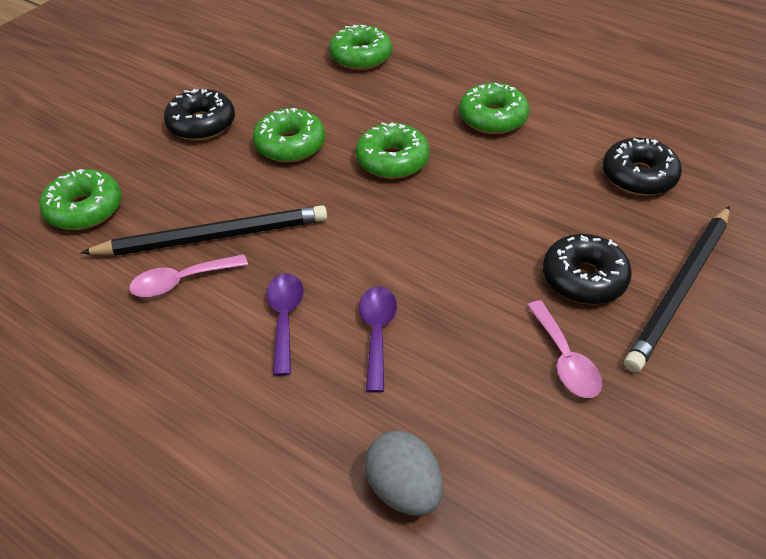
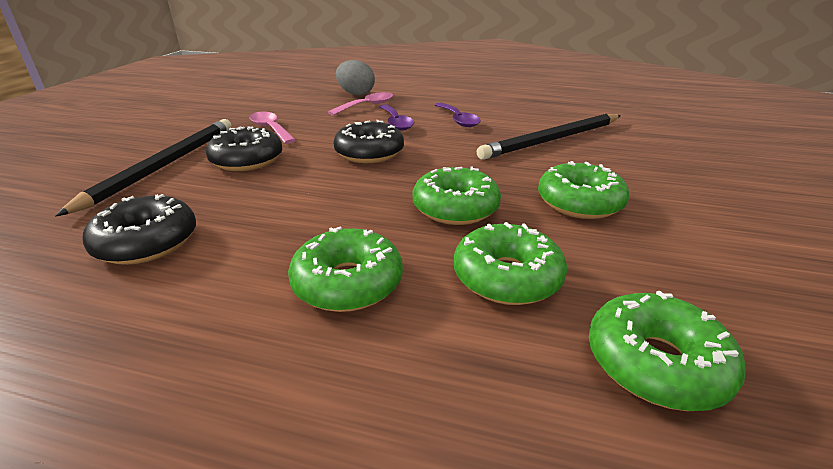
camera: 160 degrees right, 15 degrees down
(84, 209) = (668, 138): green donut -> green donut (507, 277)
(181, 281) = (541, 122): pink spoon -> pink spoon (367, 106)
(201, 124) = (701, 204): black donut -> black donut (369, 153)

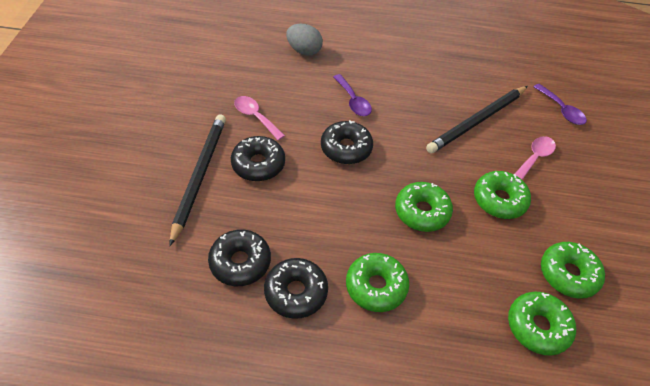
camera: 10 degrees left, 20 degrees up
(207, 281) = (296, 292): none -> black donut
(367, 106) = (321, 73): pink spoon -> pink spoon (534, 158)
(458, 120) = (402, 94): purple spoon -> purple spoon (561, 110)
(507, 277) = (462, 274): green donut -> green donut (568, 274)

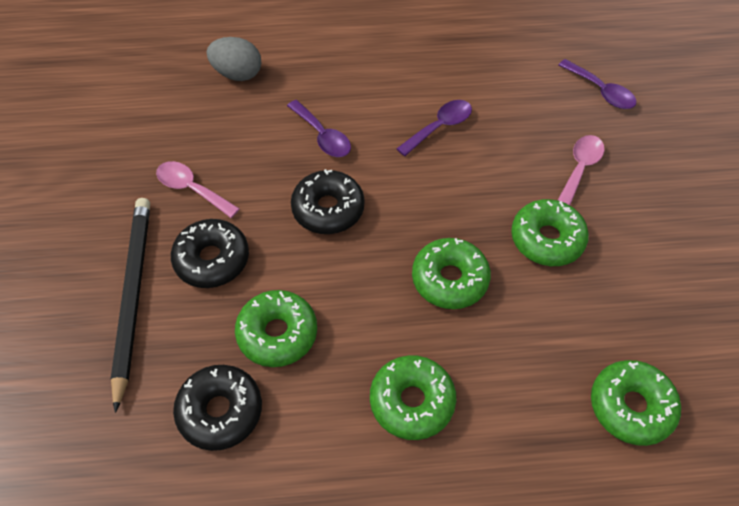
camera: 10 degrees left, 5 degrees up
(296, 292) = (306, 436): black donut -> none
(437, 111) = (440, 127): none -> purple spoon
(477, 121) = (495, 131): black pencil -> none
(568, 274) = (654, 324): green donut -> green donut (277, 333)

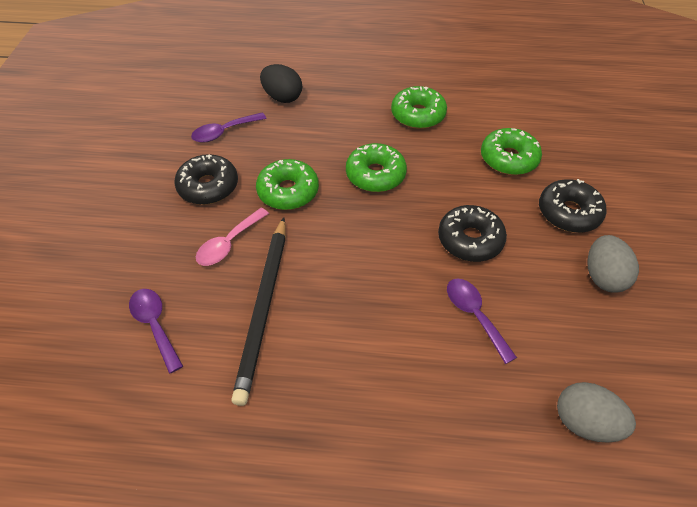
camera: 170 degrees left, 5 degrees down
(132, 296) = (627, 195): black pencil -> black pencil (264, 308)
(192, 189) = (603, 276): pink spoon -> grey egg
(220, 411) = (542, 125): black donut -> black donut (208, 186)
(440, 127) = (347, 307): purple spoon -> purple spoon (224, 132)
(631, 406) = (282, 97): green donut -> black egg

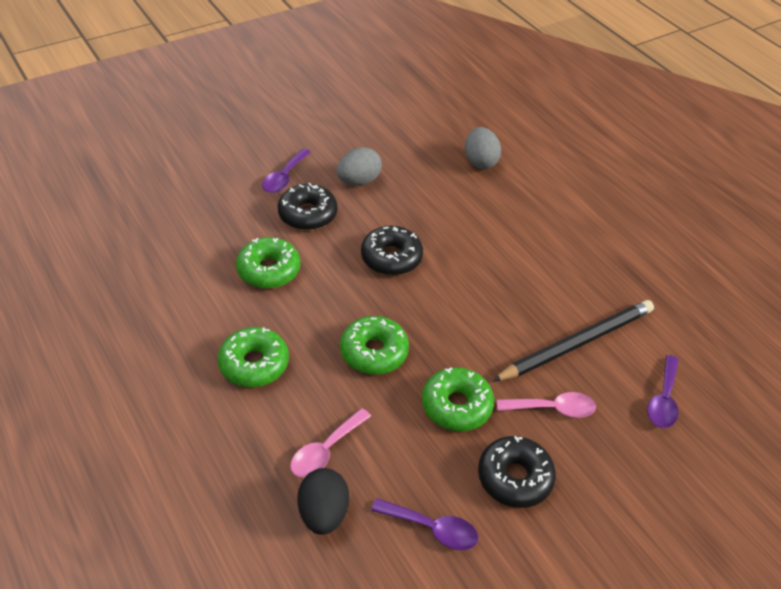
camera: 130 degrees left, 5 degrees down
(320, 116) = (325, 450): none -> pink spoon
(474, 315) = (457, 229): purple spoon -> purple spoon (284, 177)

